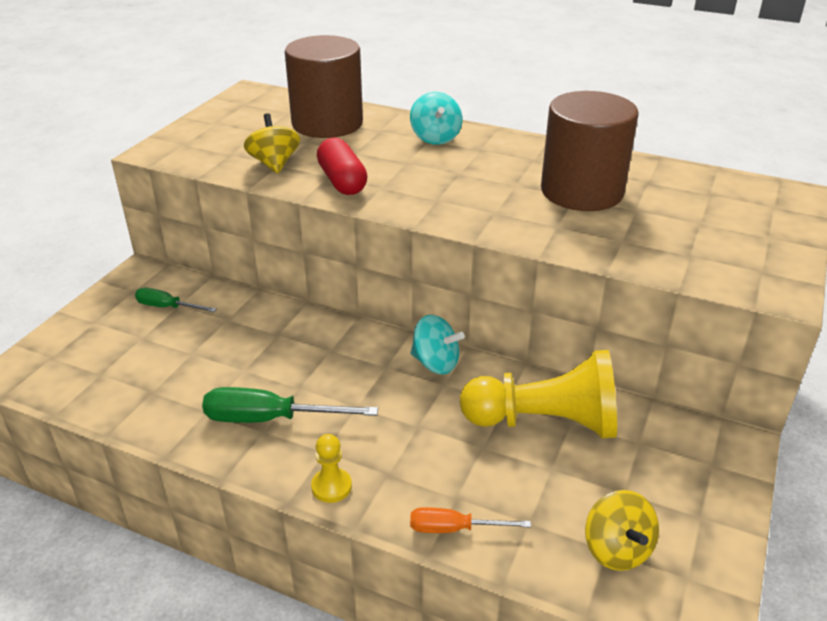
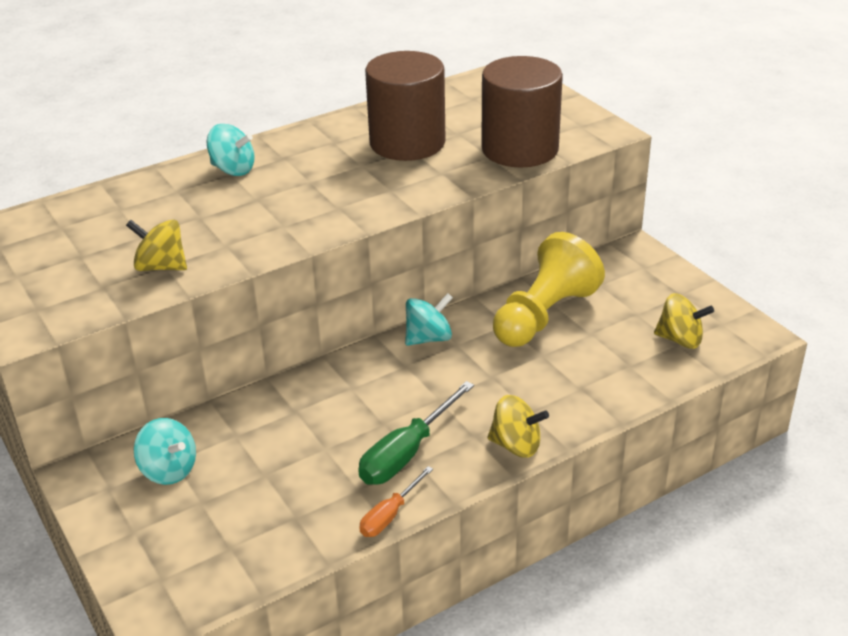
camera: 55 degrees left, 0 degrees up
(167, 307) = (169, 470): green screwdriver -> turquoise spinning top
(327, 123) = (121, 213): brown cylinder -> brown cylinder (520, 149)
(331, 486) = (516, 445): yellow pawn -> yellow spinning top
(342, 181) = (245, 241): red capsule -> none
(454, 529) = (607, 401): orange screwdriver -> orange screwdriver (389, 515)

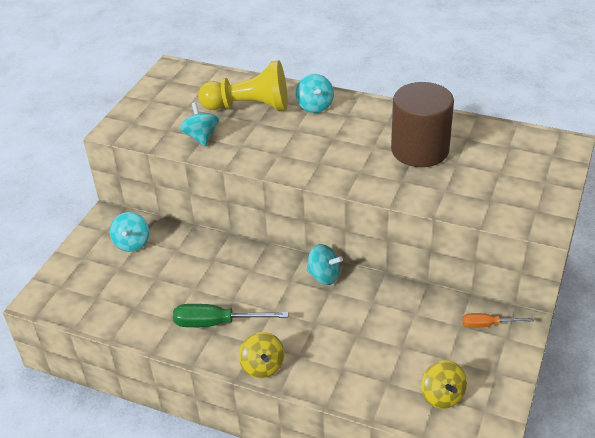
camera: 55 degrees right, 5 degrees up
(161, 267) = (201, 137): yellow spinning top -> turquoise spinning top
(389, 515) = (163, 343): orange screwdriver -> orange screwdriver (488, 325)
(520, 149) = (470, 198): brown cylinder -> none
(544, 315) = (398, 315): yellow pawn -> yellow pawn (249, 107)

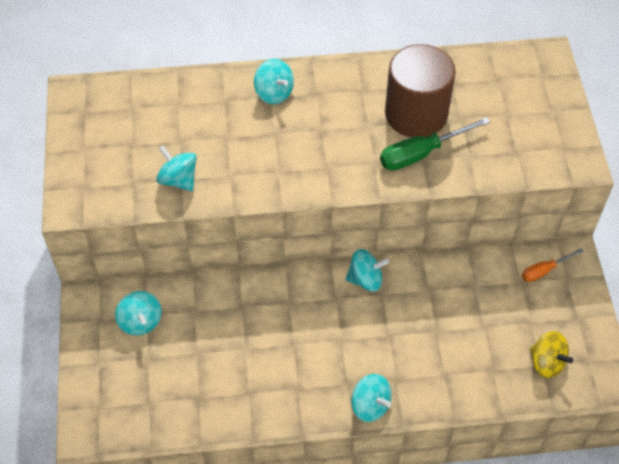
camera: 30 degrees left, 15 degrees up
(217, 323) = (295, 378): green screwdriver -> green screwdriver (421, 153)
(249, 107) = (203, 119): yellow pawn -> none
(262, 366) = (370, 405): yellow spinning top -> turquoise spinning top

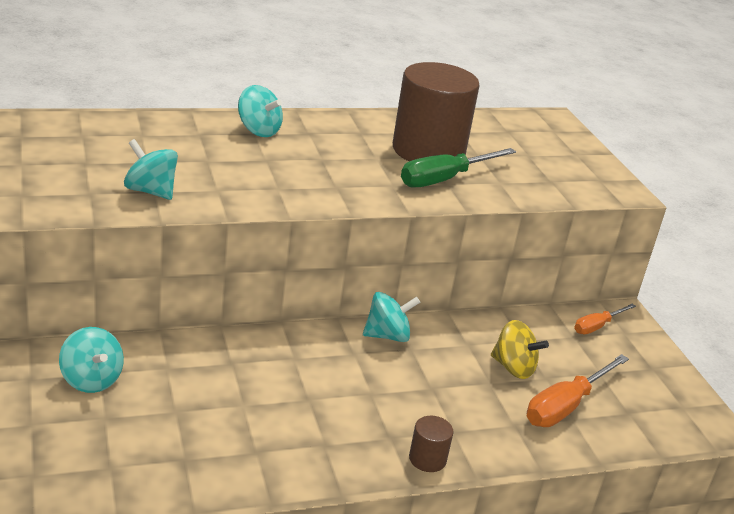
camera: 15 degrees left, 25 degrees down
(370, 405) = (427, 459): turquoise spinning top -> brown cylinder
(491, 357) = (565, 406): none -> orange screwdriver
(546, 362) = (634, 409): yellow spinning top -> yellow spinning top (513, 368)

